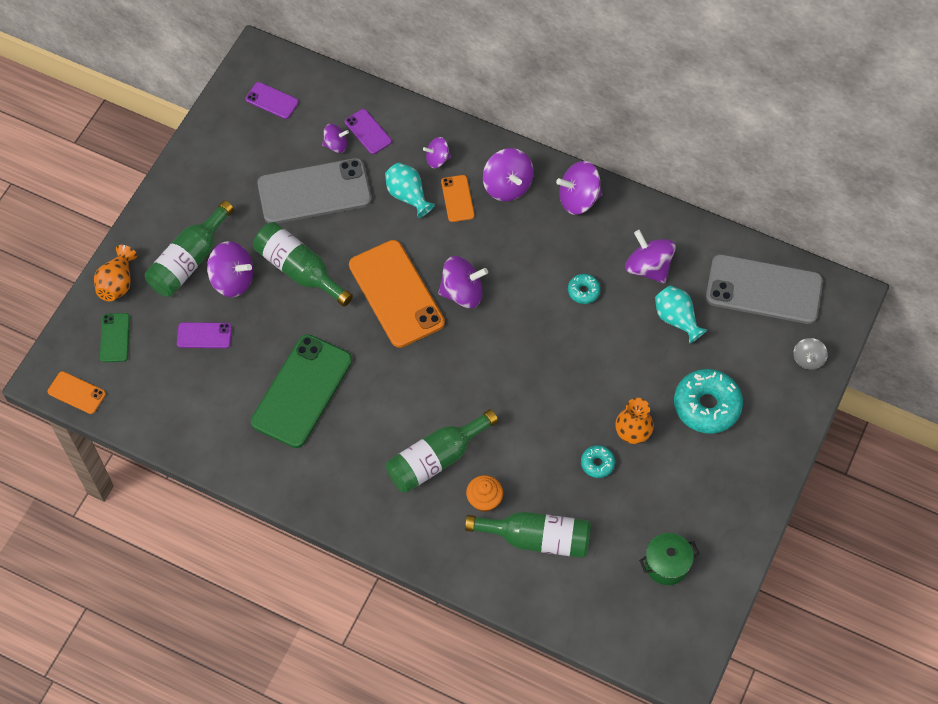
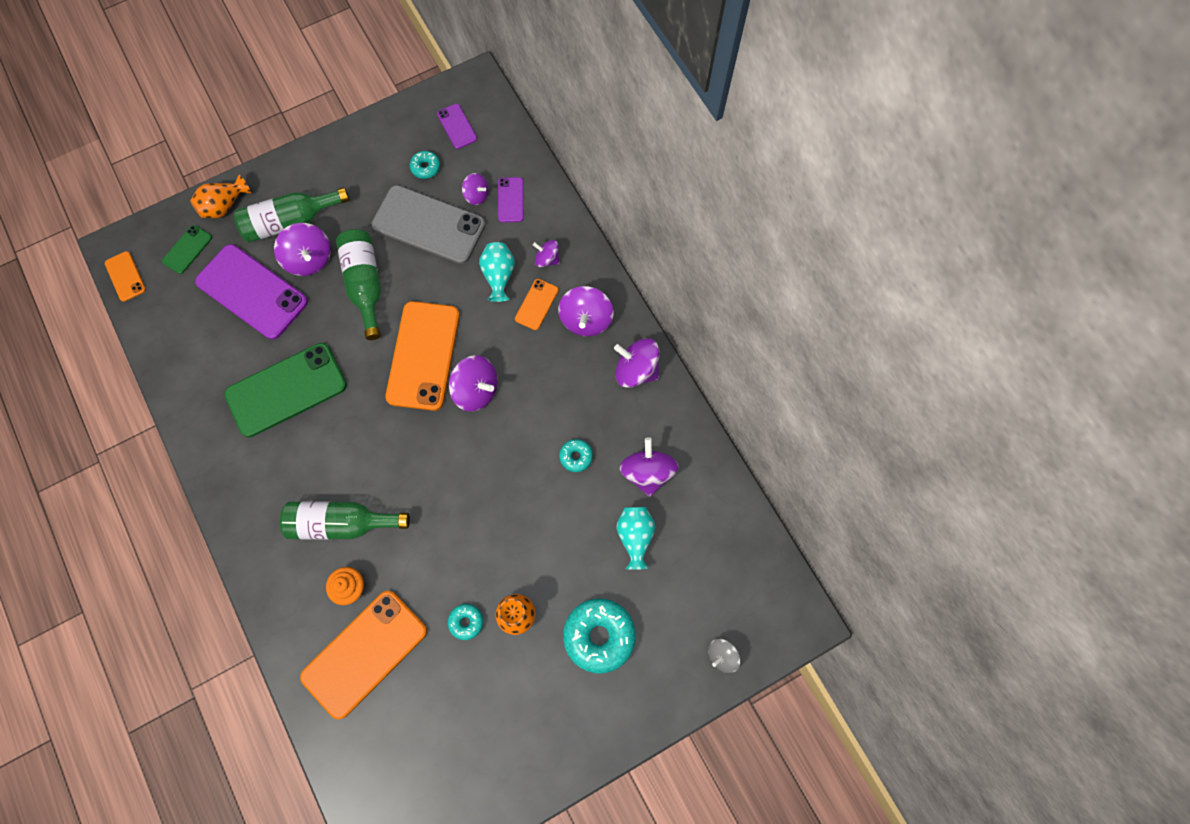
camera: 35 degrees right, 10 degrees up
(204, 335) = (252, 292): purple phone -> purple phone, size x2.12
(272, 149) = (425, 167): none -> turquoise donut
(536, 539) = (364, 653): green bottle -> orange phone
(666, 565) = (451, 758): green pot -> none
(764, 289) = (733, 562): grey phone -> none

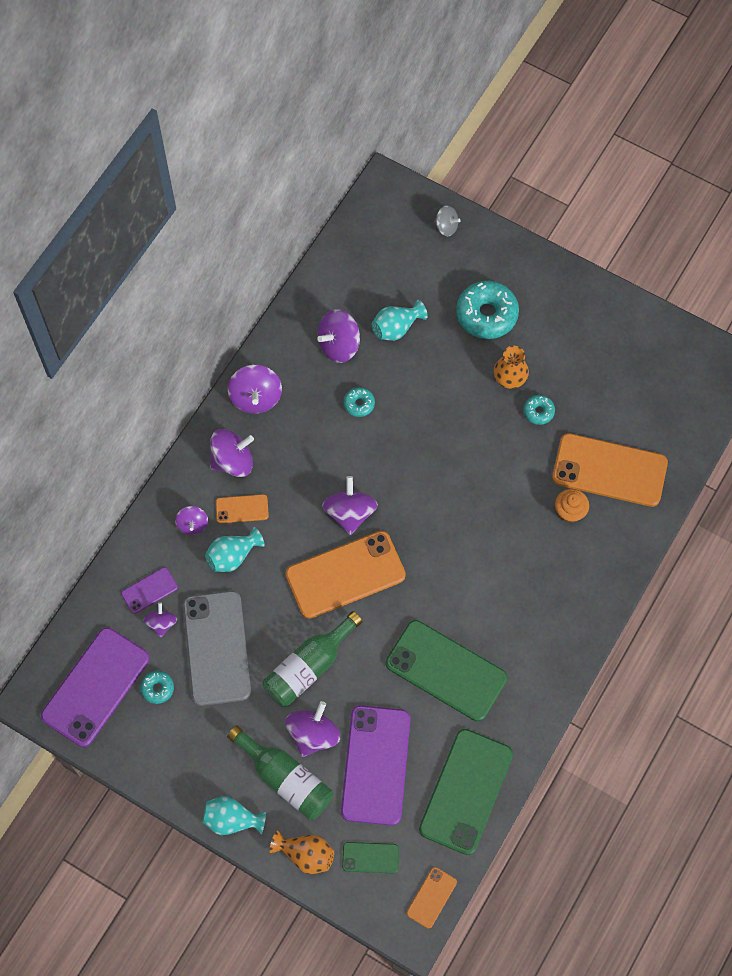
camera: 120 degrees left, 5 degrees down
(181, 348) = (466, 791): none -> green phone
(288, 169) = (232, 820): none -> turquoise vase
(342, 523) = (526, 550): green bottle -> none
(457, 126) = (96, 687): purple phone -> purple phone, size x2.12

